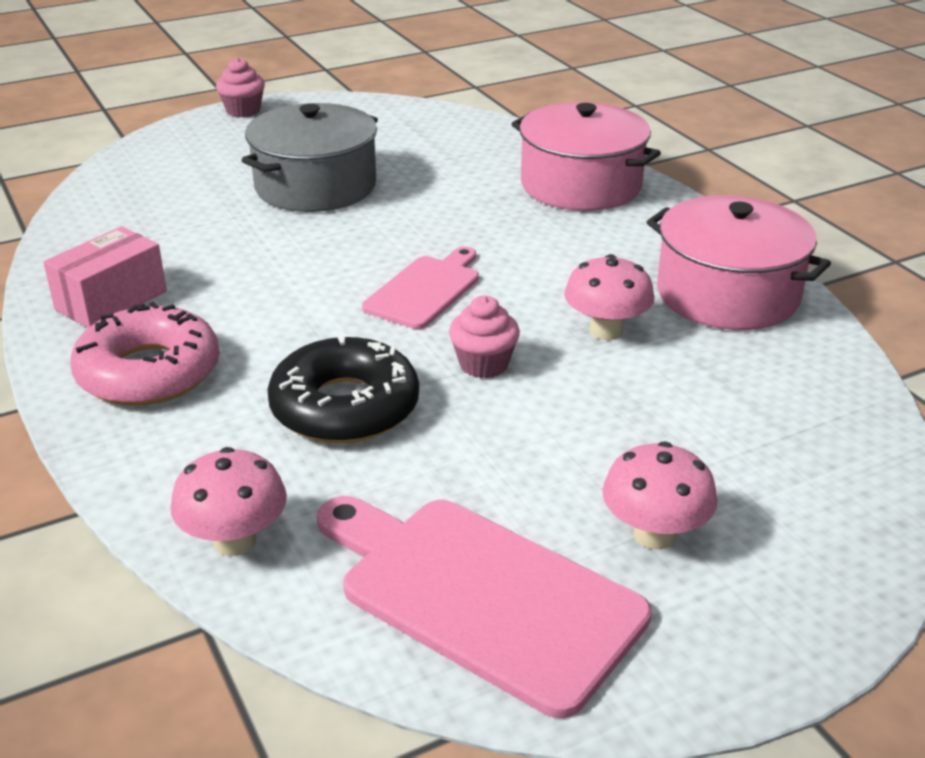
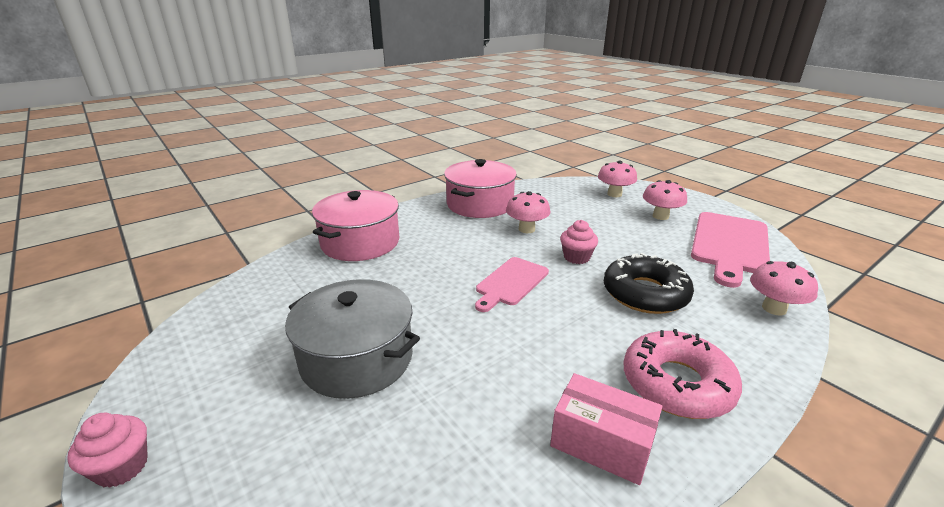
camera: 100 degrees left, 5 degrees down
(425, 290) = (510, 283): pink cutting board -> pink cutting board turned 75 degrees counterclockwise
(801, 495) = (614, 194): none -> pink mushroom

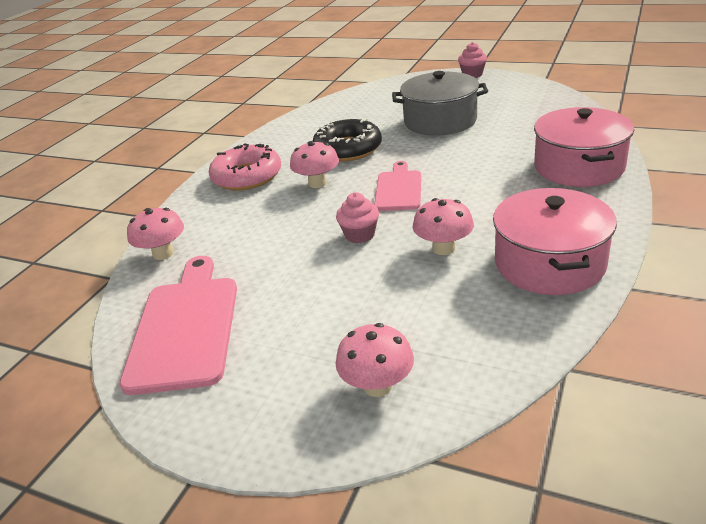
camera: 155 degrees right, 5 degrees up
(601, 444) = (283, 143): pink box -> none
(645, 293) = (279, 224): black donut -> black donut (348, 149)
(660, 216) = (283, 352): pink mushroom -> pink mushroom (317, 183)

